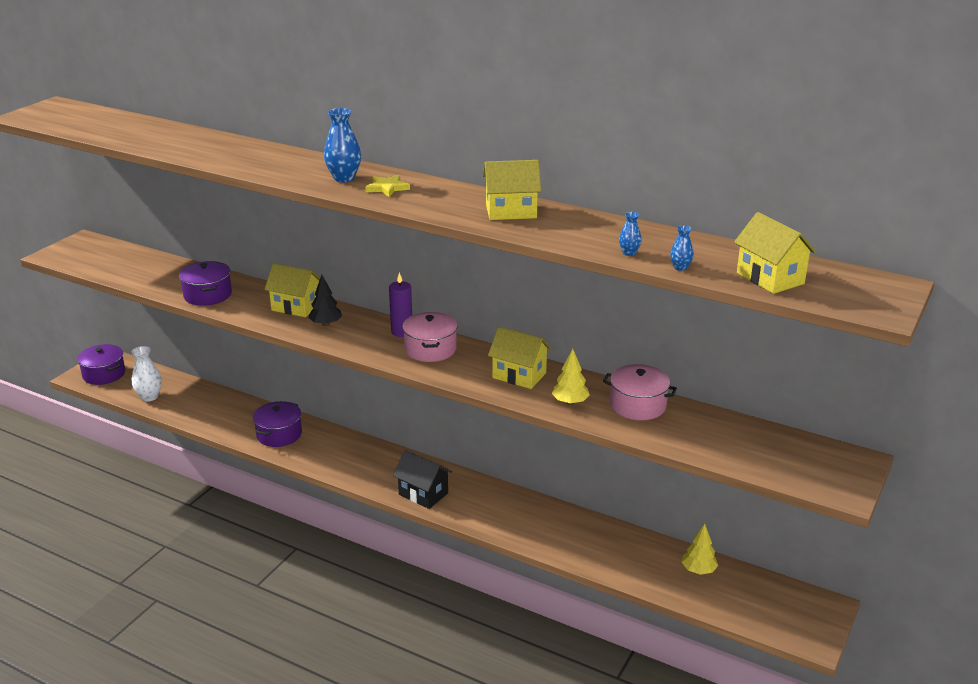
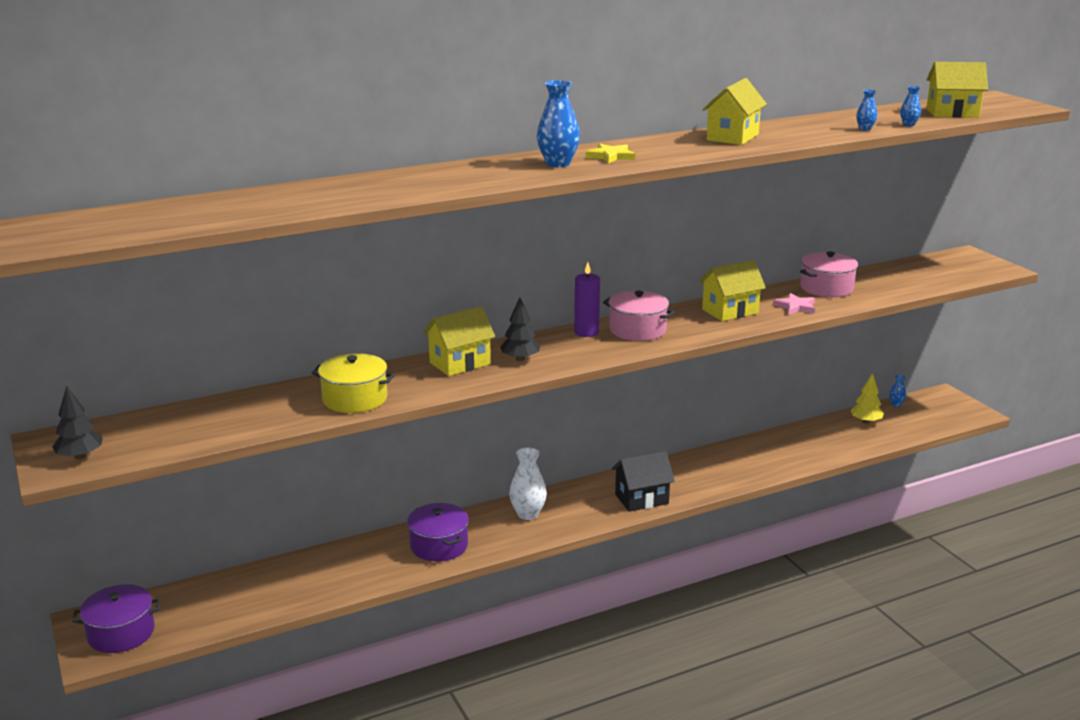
camera: 55 degrees left, 5 degrees down
(70, 254) = (80, 456): none -> black tree
(149, 397) = (233, 611): white vase -> white vase (528, 514)
(208, 295) = (355, 399): purple pot -> yellow pot
(570, 402) = (795, 307): yellow tree -> pink star
(760, 579) = (896, 404): none -> blue vase

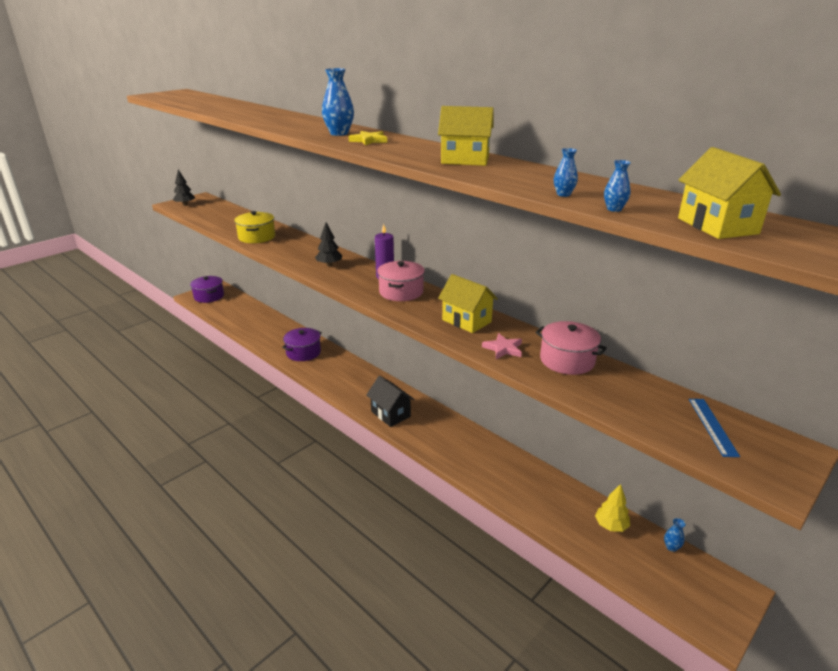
camera: 70 degrees right, 5 degrees up
(460, 363) = (314, 251): yellow house -> none
(528, 514) = (350, 373): white vase -> none
(936, 267) = (712, 426): none -> blue ruler

